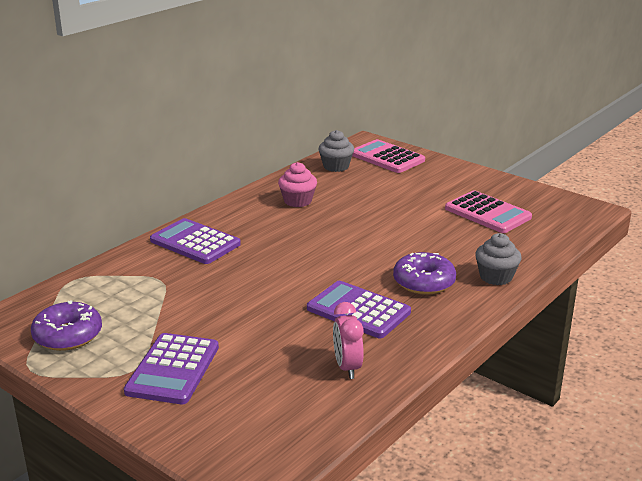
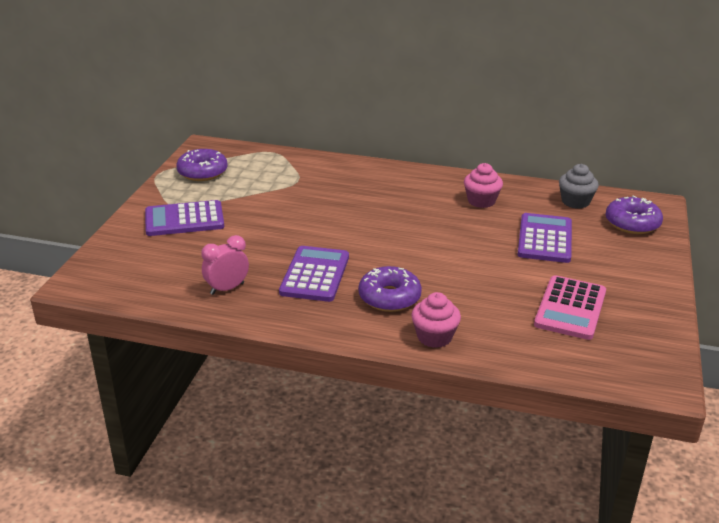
camera: 65 degrees right, 5 degrees up
(195, 242) = (364, 178): purple calculator -> purple calculator (545, 239)
(387, 157) = (632, 223): pink calculator -> purple donut
(496, 277) = (434, 337): grey cupcake -> pink cupcake

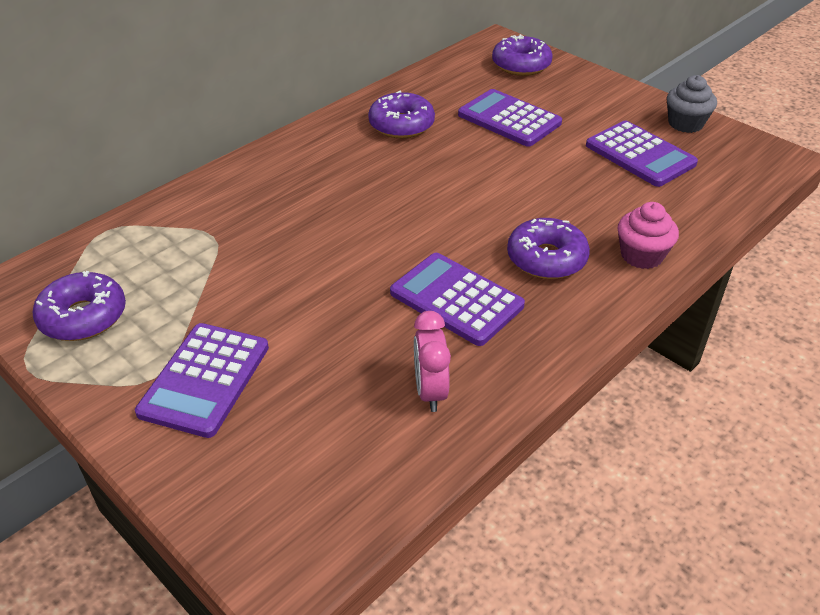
camera: 60 degrees left, 10 degrees up
(481, 201) = (401, 125): pink cupcake -> purple donut
(570, 308) = (640, 155): pink calculator -> purple calculator
(575, 202) = (456, 76): grey cupcake -> grey cupcake (685, 124)

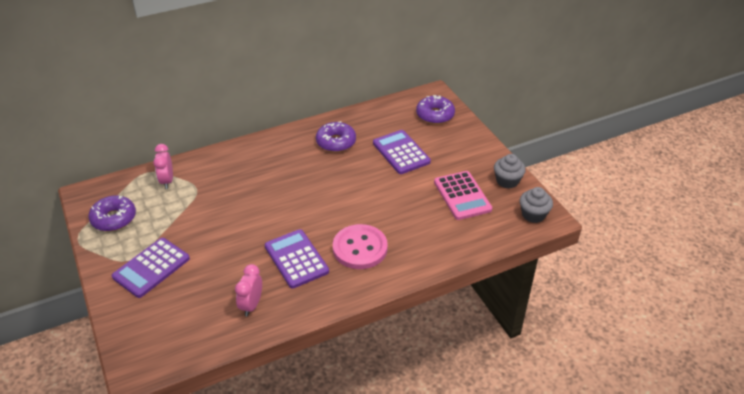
camera: 20 degrees right, 0 degrees up
(151, 236) = (167, 181): none -> pink clock
(546, 259) = (360, 248): purple donut -> pink button
(640, 155) = (462, 196): purple calculator -> pink calculator
(641, 255) = (414, 260): pink cupcake -> none
(755, 157) = (533, 214): none -> grey cupcake

